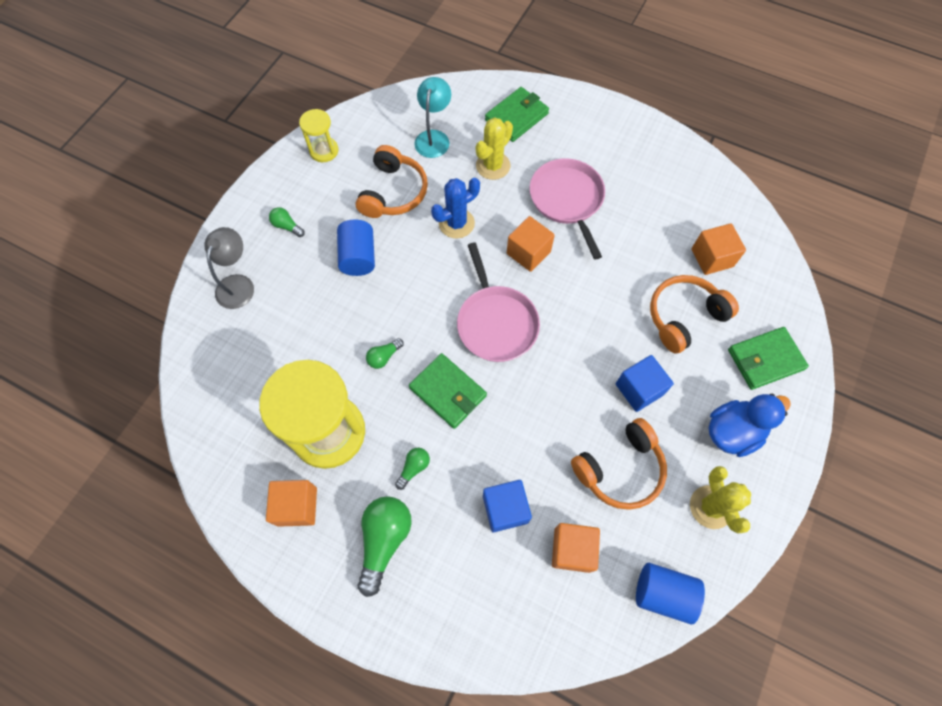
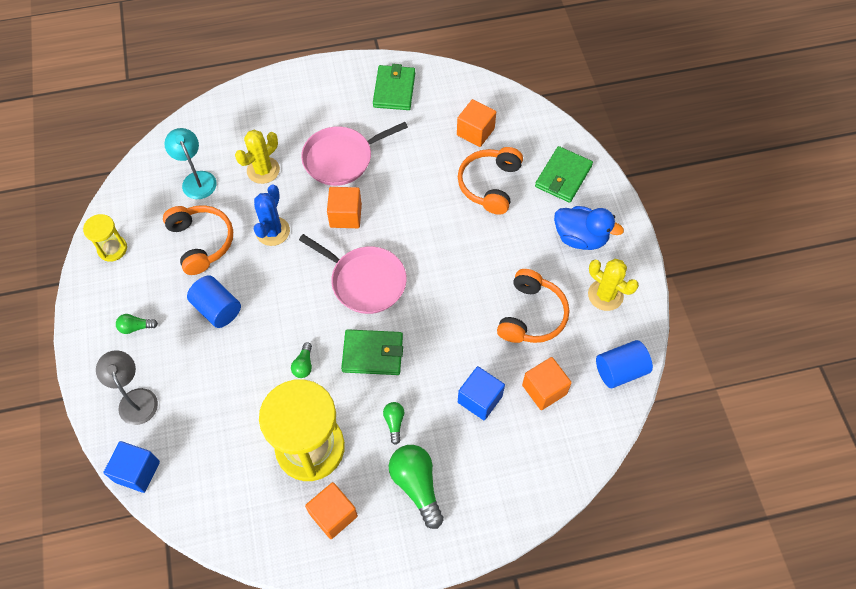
camera: 40 degrees left, 5 degrees down
(493, 166) = (263, 170): yellow cactus -> yellow cactus turned 45 degrees clockwise
(516, 117) = (249, 121): green wallet -> green wallet (394, 90)
(567, 200) = (341, 158): pink pan -> pink pan turned 60 degrees counterclockwise
(639, 389) = (500, 254): blue cube -> blue cube (137, 471)
(732, 432) = (580, 238): blue duck -> blue duck turned 90 degrees clockwise

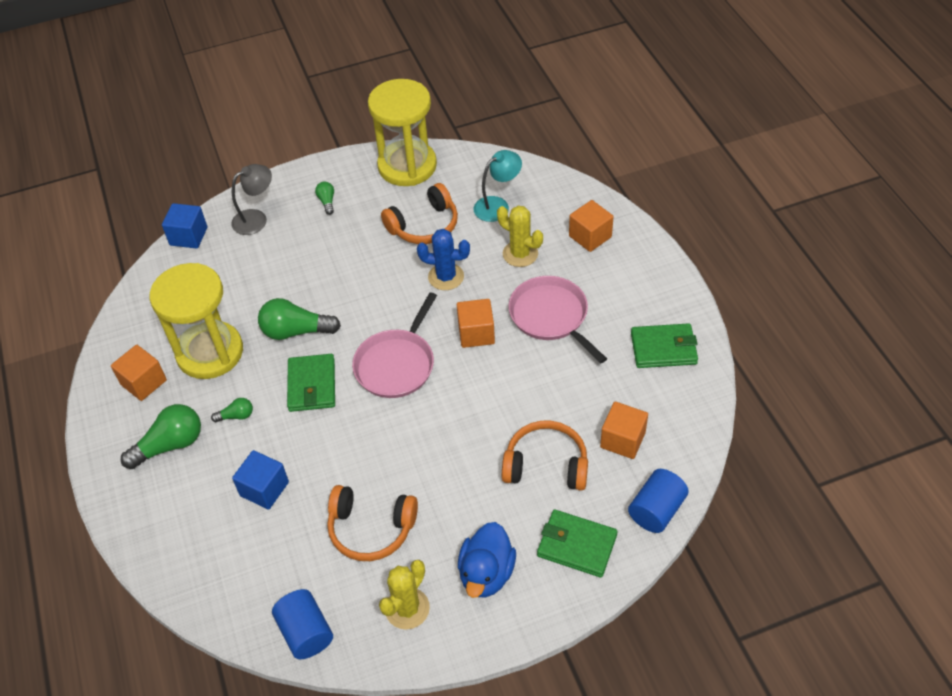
camera: 85 degrees right, 10 degrees down
(112, 249) = (407, 166): yellow hourglass -> yellow hourglass, size x2.10
(217, 309) = (351, 253): blue cylinder -> blue cylinder (656, 510)
(304, 365) = (296, 331): green light bulb -> green light bulb, size x1.98
(544, 389) = (278, 551): orange cube -> orange cube (590, 236)

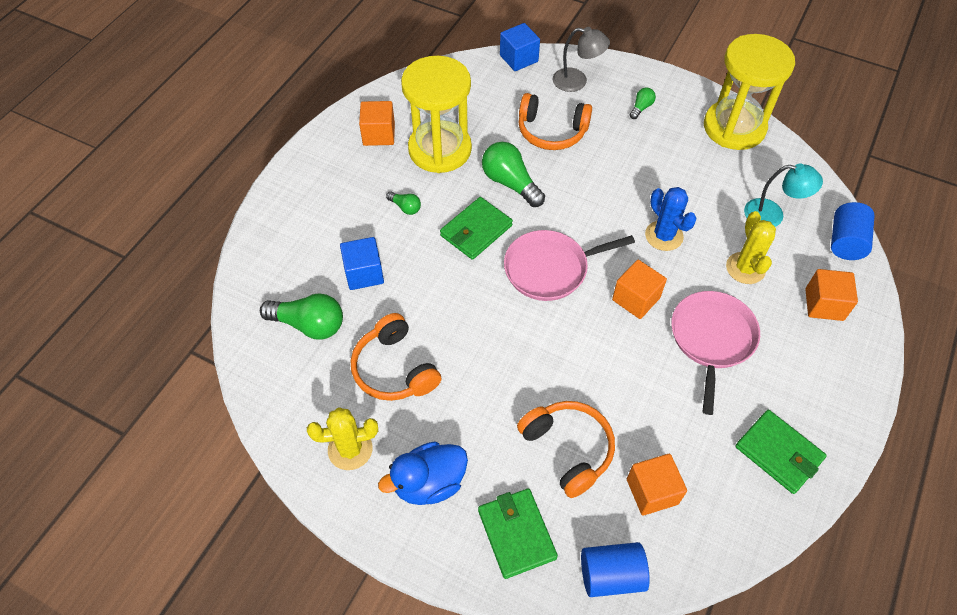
camera: 45 degrees right, 5 degrees up
(170, 445) = (346, 190): green light bulb -> green light bulb (309, 325)
(306, 632) = (274, 396): blue cylinder -> blue cylinder (845, 242)
(424, 226) = (693, 183): orange headphones -> orange headphones (551, 131)

